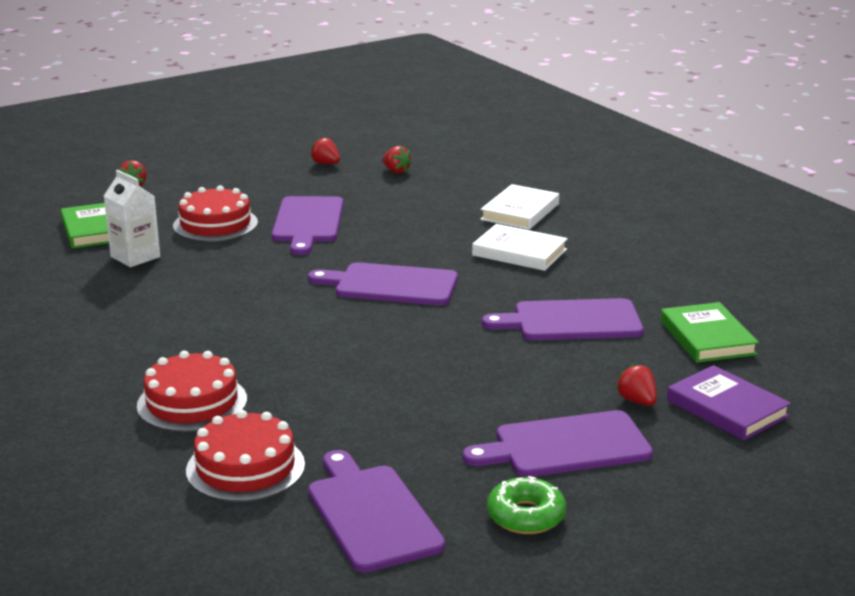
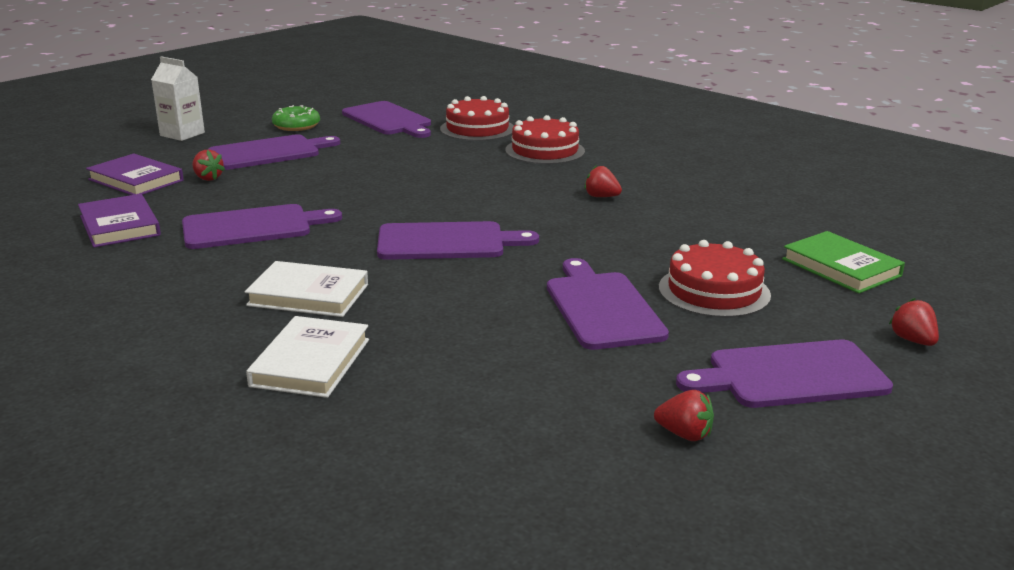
camera: 165 degrees right, 0 degrees up
(135, 257) = (744, 242): white carton -> white carton (182, 134)
(236, 178) = (790, 375): none -> purple cutting board
(396, 171) = (547, 432): red strawberry -> red strawberry (601, 197)
(707, 338) = (119, 226): green book -> purple book

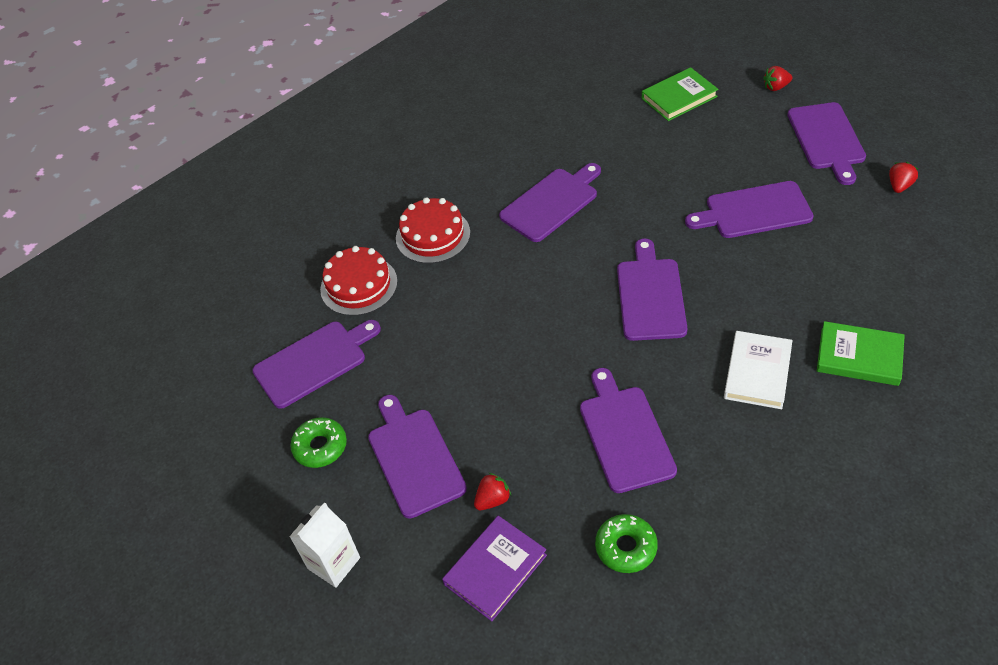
camera: 80 degrees left, 25 degrees up
(119, 226) = (626, 547): purple book -> green donut
(311, 362) = (859, 356): white book -> green book
(601, 197) = (551, 203): red strawberry -> purple cutting board
(714, 291) = (722, 157): red cake -> none

